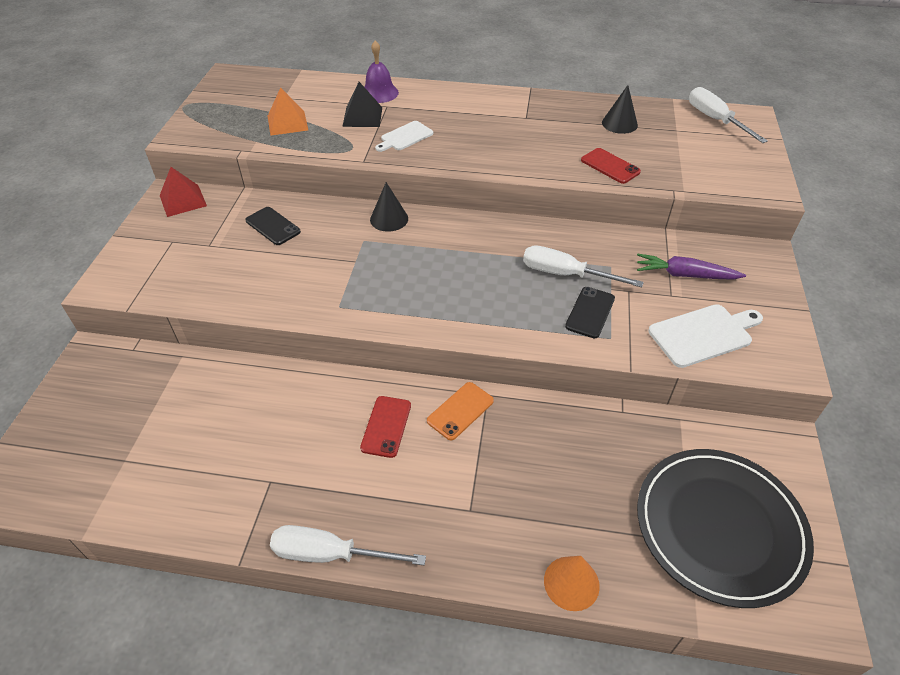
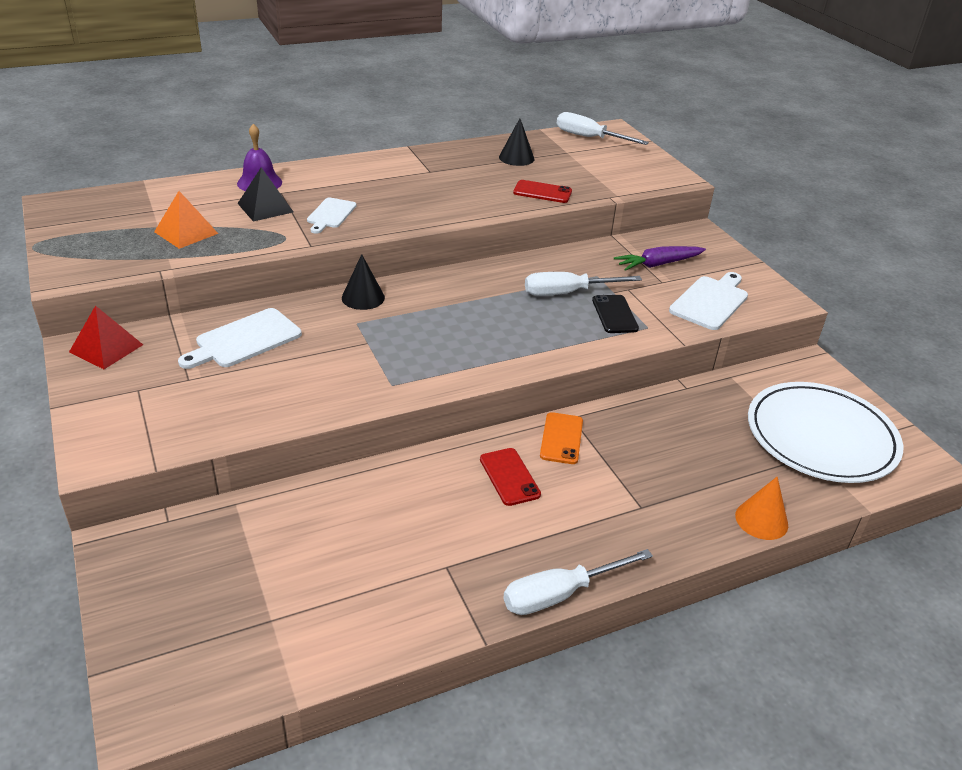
camera: 35 degrees left, 10 degrees down
(273, 226) = (244, 340): black phone -> white cutting board
(719, 527) = (821, 436): black plate -> white plate

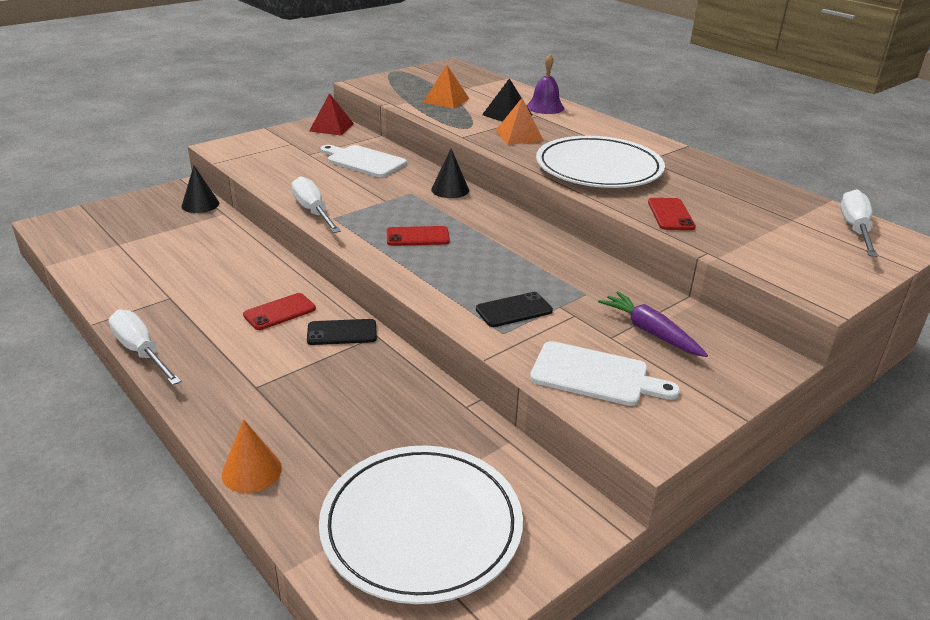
camera: 75 degrees right, 5 degrees down
(330, 214) = (519, 136): white cutting board -> orange pyramid
(435, 196) = (598, 168): none -> white plate
(462, 337) = (417, 237): none -> red phone
(516, 158) = (735, 194): black cone -> black cone (200, 204)
(561, 438) = (342, 333): orange phone -> black phone
(567, 293) = (535, 279): white screwdriver -> white screwdriver (313, 211)

